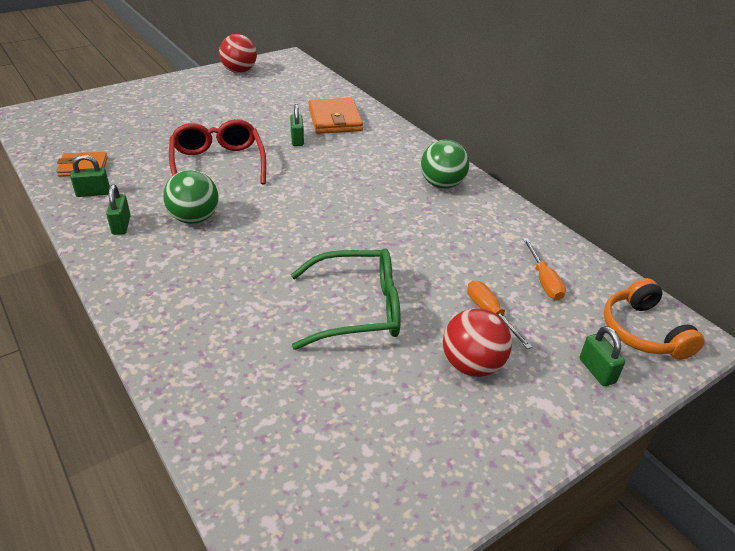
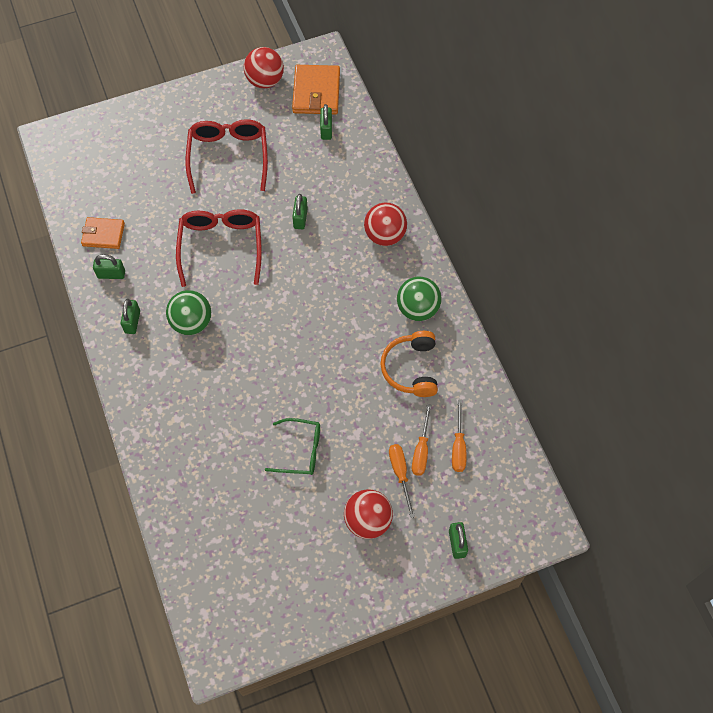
camera: 15 degrees right, 25 degrees up
(214, 111) = (228, 156): none -> red glasses
(305, 91) = (326, 130): none -> green padlock
(335, 119) = (345, 188): orange wallet -> orange wallet (316, 92)
(357, 309) = (300, 450): green glasses -> green glasses, size x0.63
(386, 143) = (385, 235): none -> red ball
(503, 289) = (421, 450): none -> orange screwdriver
(643, 331) = (512, 514): orange headphones -> orange headphones (411, 369)

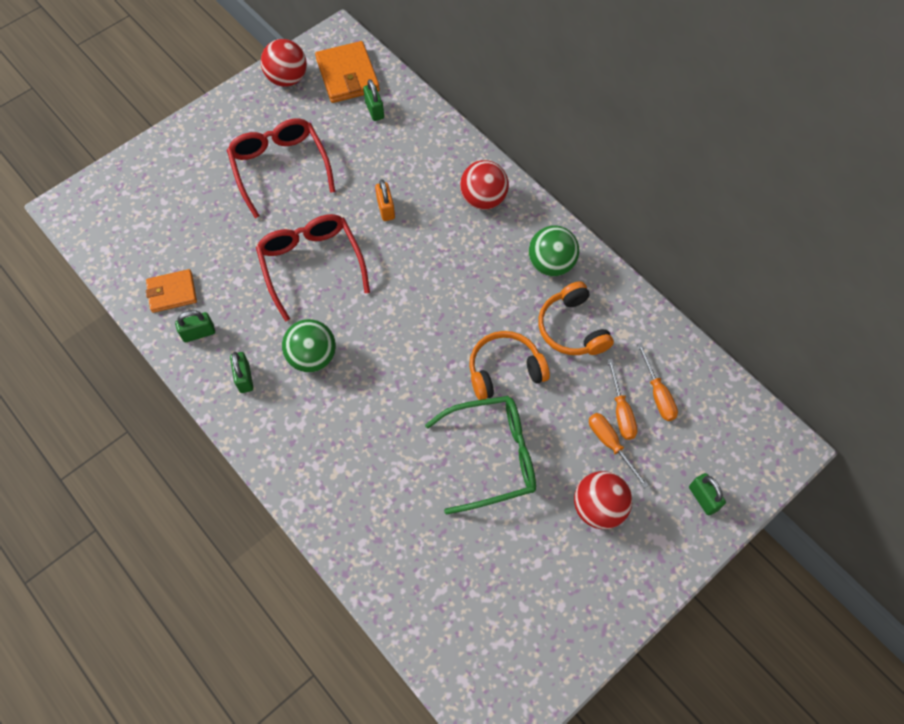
camera: 20 degrees left, 0 degrees up
(300, 218) = (386, 209): green padlock -> orange padlock
(300, 450) = (492, 456): green glasses -> green glasses, size x1.59
(340, 385) = (504, 370): none -> orange headphones

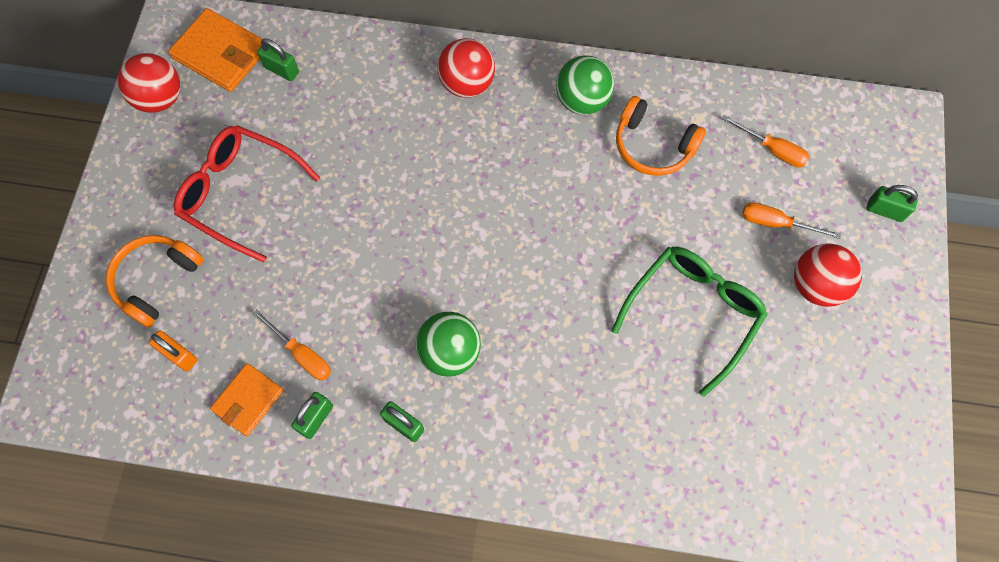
camera: 40 degrees left, 5 degrees up
(311, 265) = (364, 265): red glasses -> none
(386, 209) = (384, 158): orange padlock -> orange padlock (179, 355)
(504, 370) = (632, 228): orange headphones -> orange headphones (156, 281)
(621, 411) = (758, 188): orange screwdriver -> orange screwdriver (302, 354)

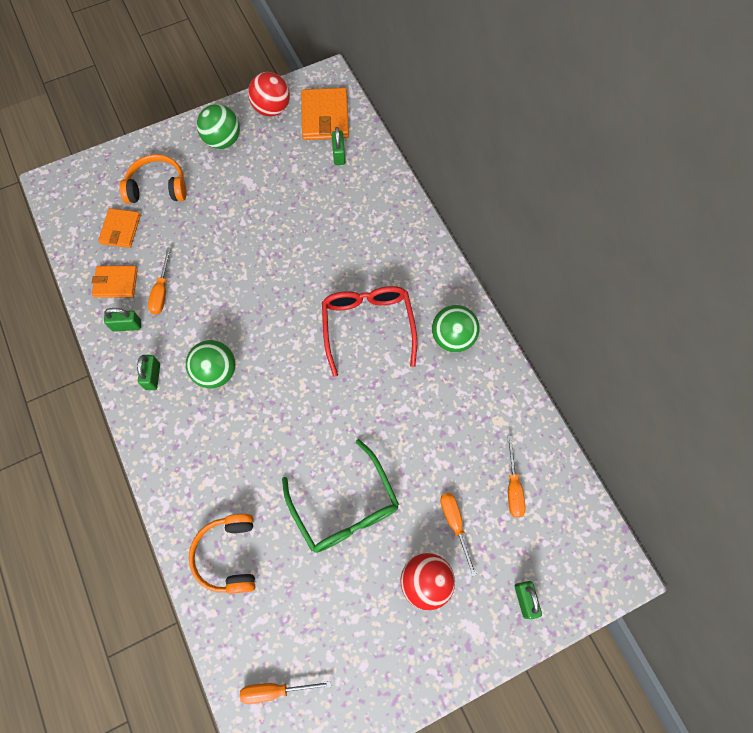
camera: 55 degrees right, 0 degrees up
(156, 174) = (223, 140): none -> green ball
(179, 355) = (121, 229): orange padlock -> orange wallet
(240, 193) = (241, 190): red glasses -> red glasses (368, 326)
(467, 84) = (410, 261): red ball -> none
(653, 146) = (453, 404): orange headphones -> orange headphones (228, 555)
(693, 313) = (345, 507): green glasses -> green glasses turned 60 degrees clockwise
(840, 494) = (275, 690): none -> orange screwdriver

